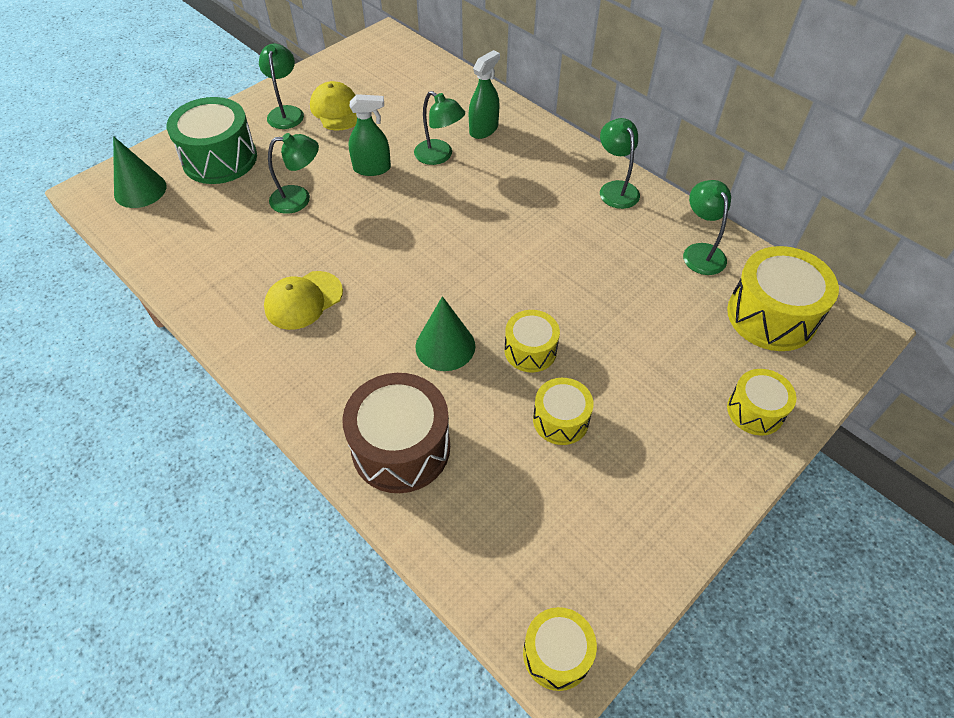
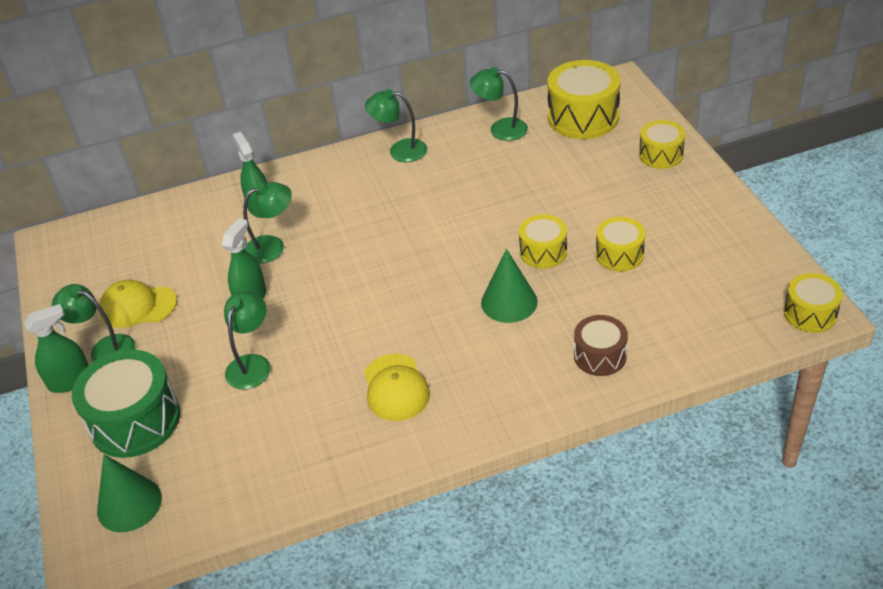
camera: 60 degrees left, 10 degrees down
(248, 109) = (70, 381): none -> green spray bottle
(401, 447) = (600, 356): brown drum -> brown drum, size x0.58

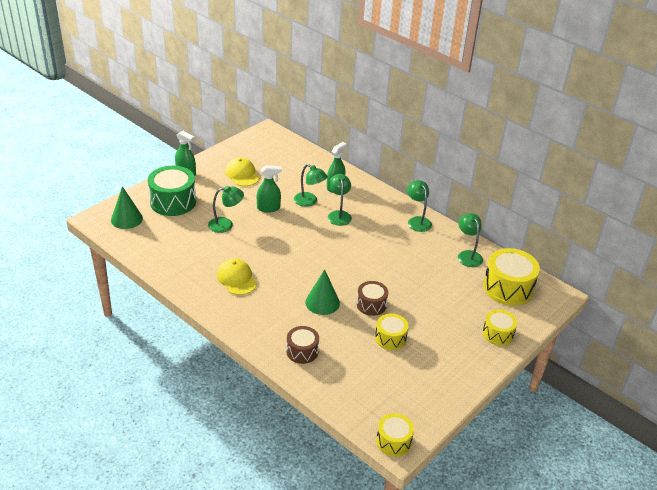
camera: 55 degrees right, 5 degrees down
(105, 348) = (210, 175): green lamp -> green lamp (339, 215)
(396, 388) = (236, 279): yellow cap -> yellow cap turned 105 degrees clockwise
(543, 252) = (371, 305): yellow drum -> brown drum

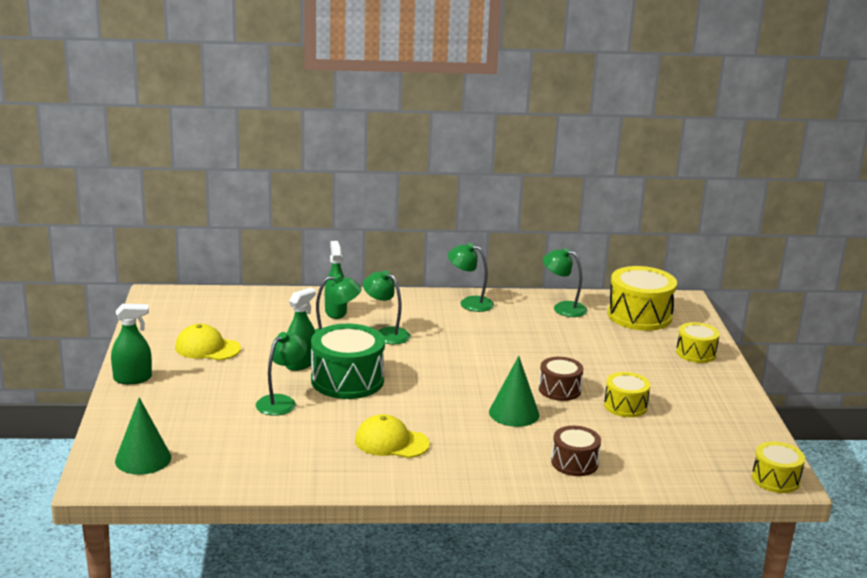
camera: 45 degrees left, 15 degrees down
(173, 202) = (172, 413): green drum -> green drum (347, 380)

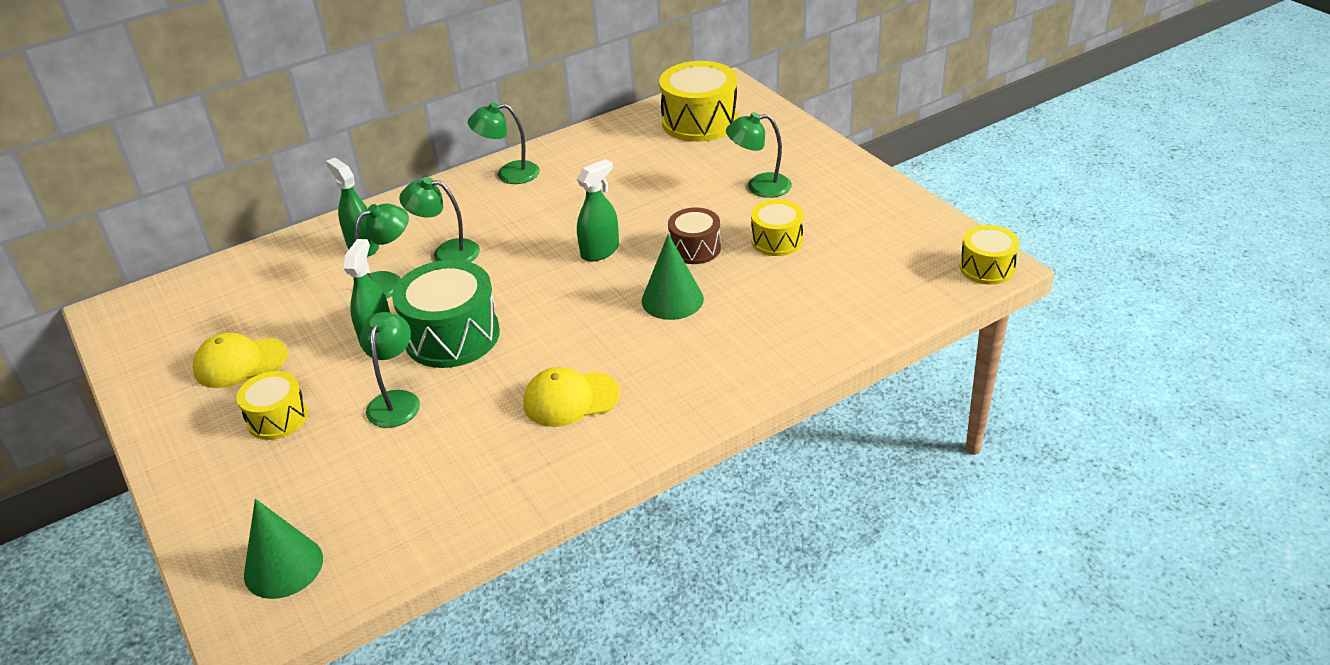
camera: 25 degrees left, 15 degrees up
(132, 378) = (174, 451): green spray bottle -> green spray bottle (600, 251)
(563, 308) = (614, 142): green lamp -> green lamp (759, 186)
(574, 463) = (785, 336): brown drum -> none
(696, 353) = (791, 146): yellow drum -> yellow drum (277, 418)

